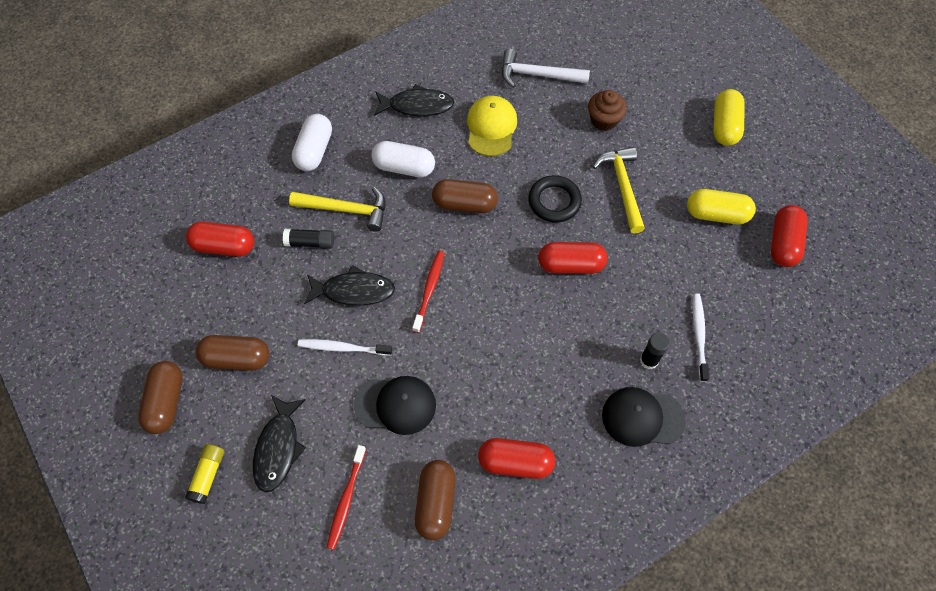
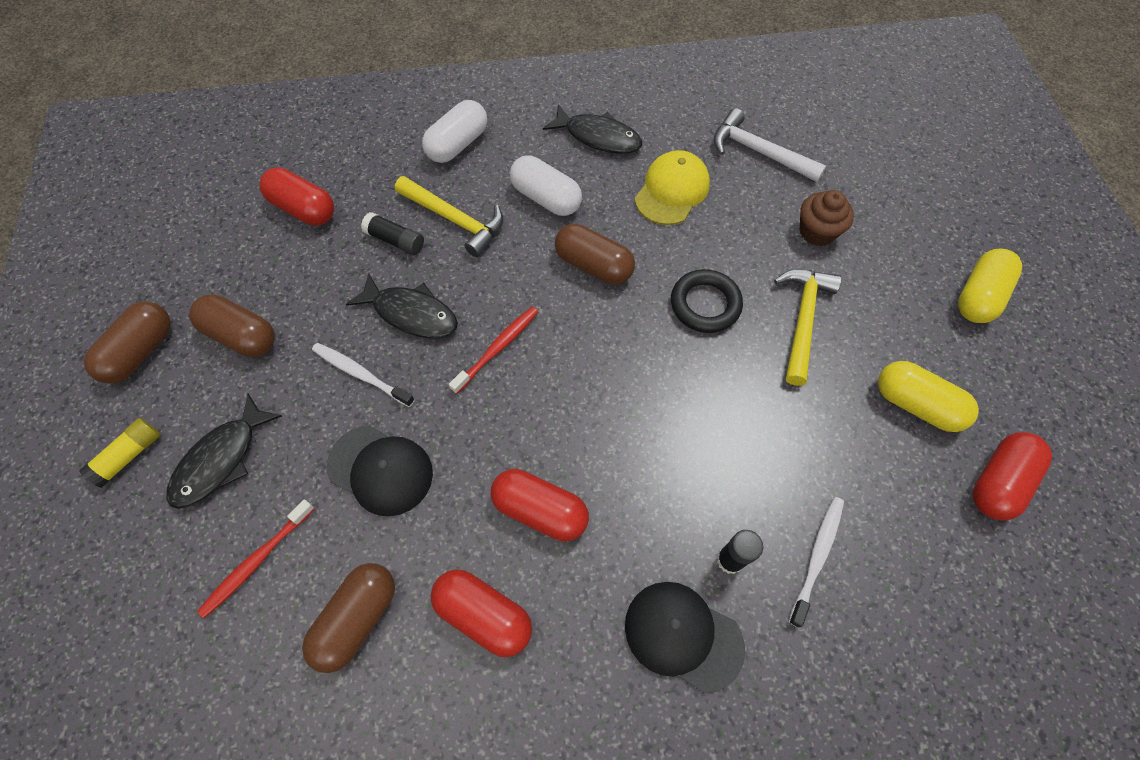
camera: 25 degrees right, 0 degrees up
(570, 265) = (687, 390): red capsule -> red capsule (540, 510)

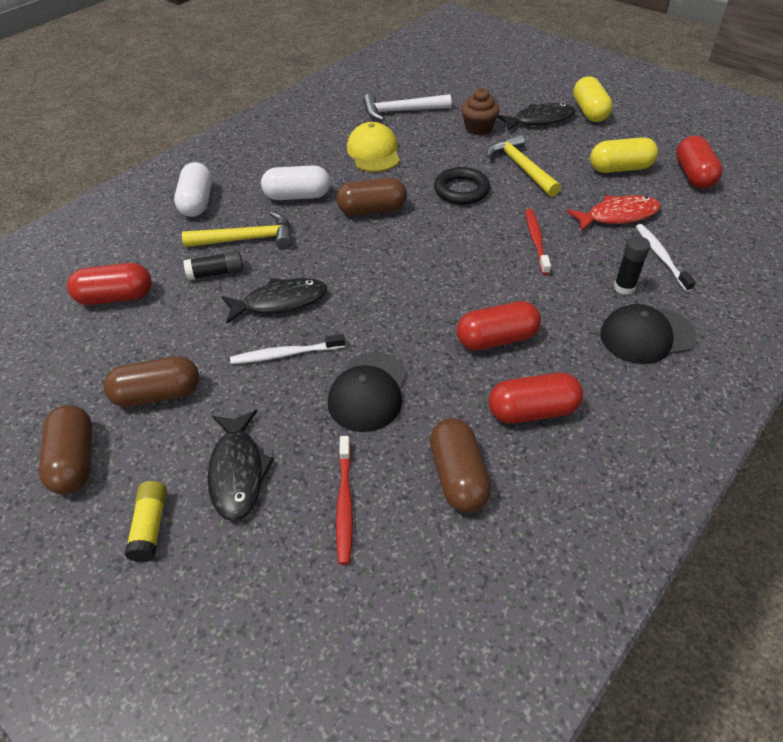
camera: 40 degrees left, 15 degrees down
(380, 470) = (368, 392): black cap -> black cap turned 120 degrees clockwise
(497, 348) = (364, 283): red toothbrush -> red toothbrush (536, 240)
(598, 137) = (293, 151): black fish -> black fish (539, 120)
(834, 466) = (618, 216): none -> red fish

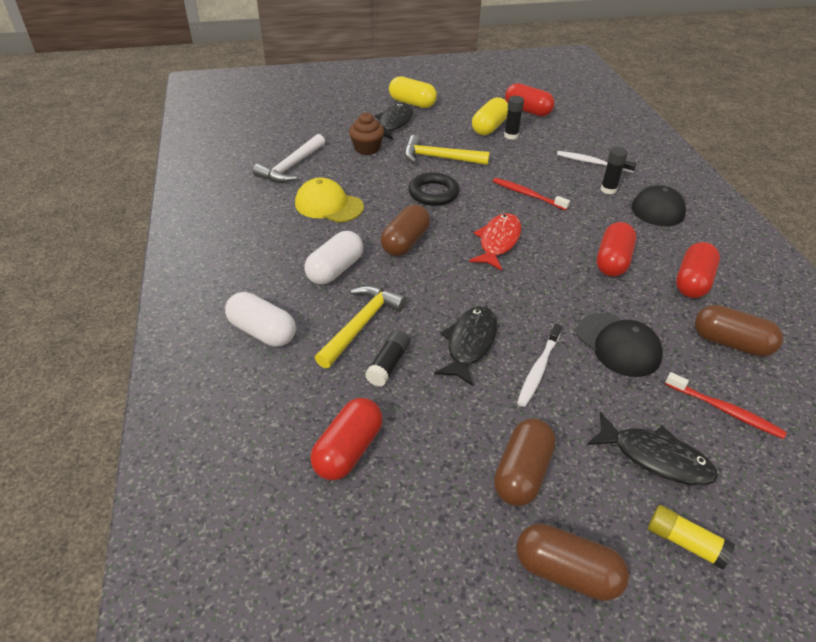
camera: 55 degrees left, 5 degrees down
(618, 216) = (536, 154): red fish -> red fish (498, 242)
(626, 187) = (511, 136): none -> black glue stick

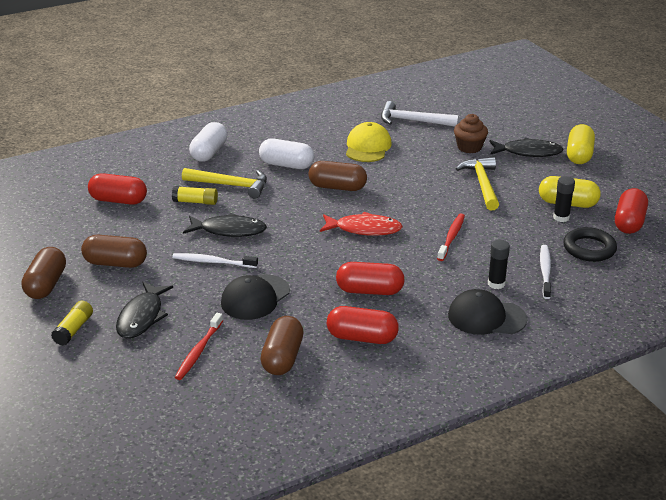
camera: 75 degrees right, 10 degrees down
(388, 365) = (195, 202): black glue stick -> yellow glue stick
(433, 193) = (419, 189): black ring -> black ring (589, 248)

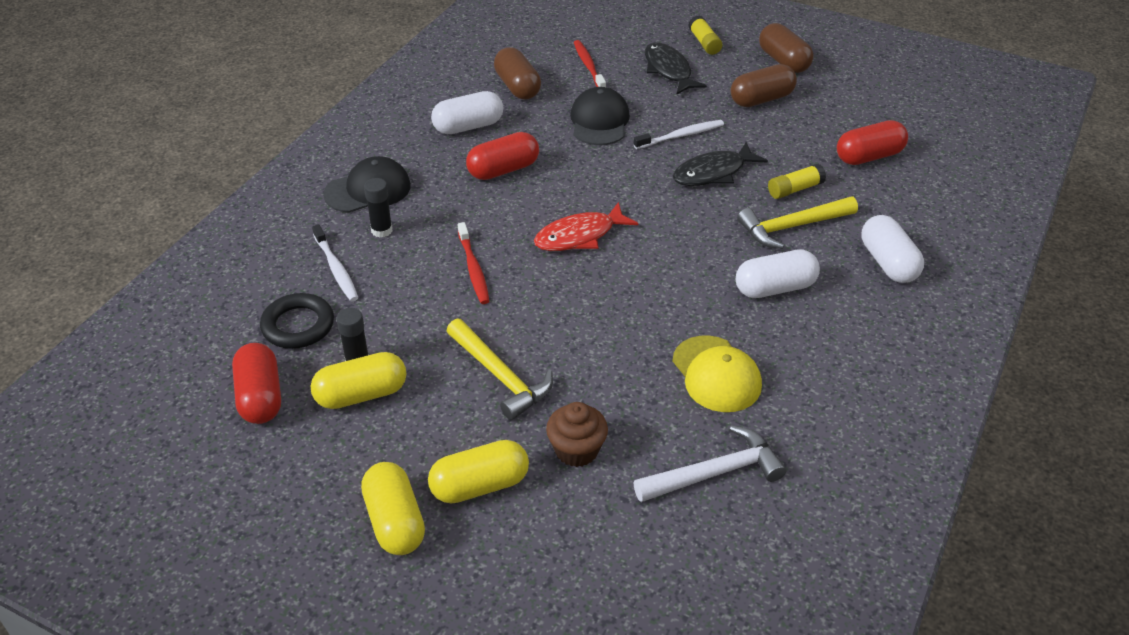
camera: 145 degrees right, 10 degrees up
(337, 187) = (674, 281): brown capsule -> none
(362, 337) = (468, 126): red capsule -> white capsule
(528, 152) = (480, 485): black fish -> yellow capsule

